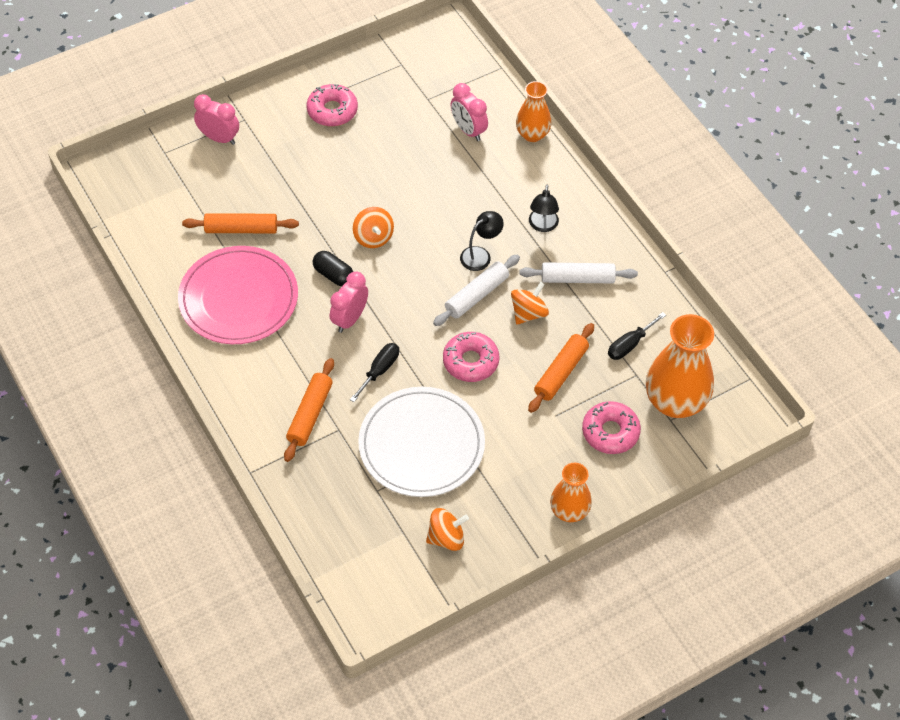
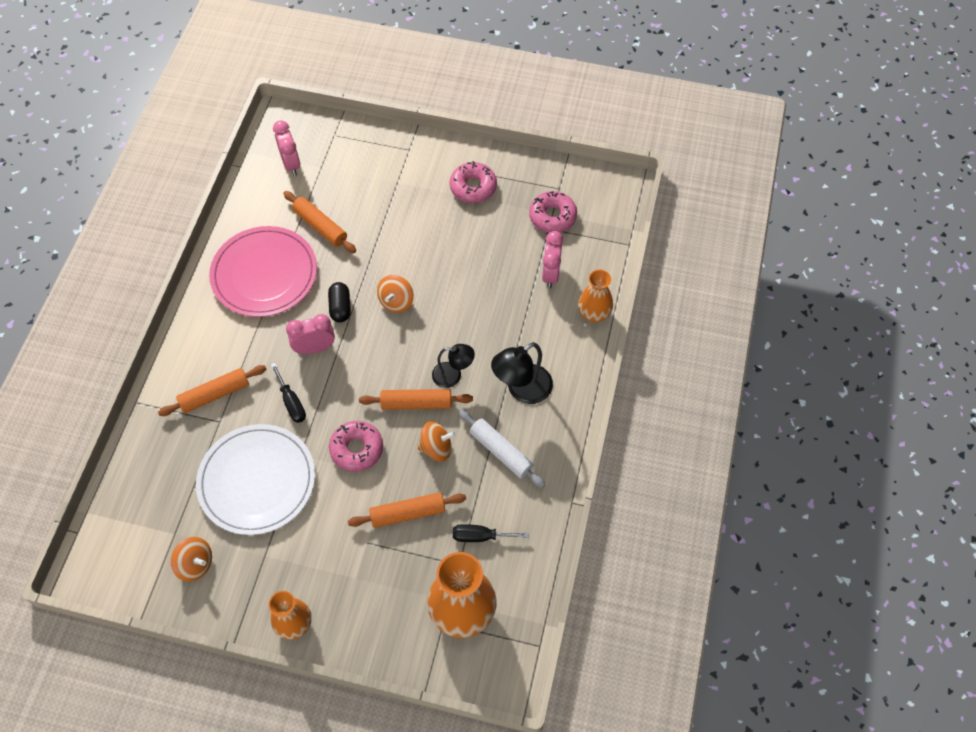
camera: 45 degrees right, 5 degrees up
(219, 138) = (378, 151): pink clock -> pink clock (291, 164)
(379, 370) = (291, 402): black screwdriver -> black screwdriver turned 75 degrees clockwise
(476, 295) = (416, 403): white rolling pin -> orange rolling pin
(542, 226) = (522, 390): black lamp -> black lamp, size x1.53
(610, 432) = (390, 591): pink donut -> pink donut (552, 216)

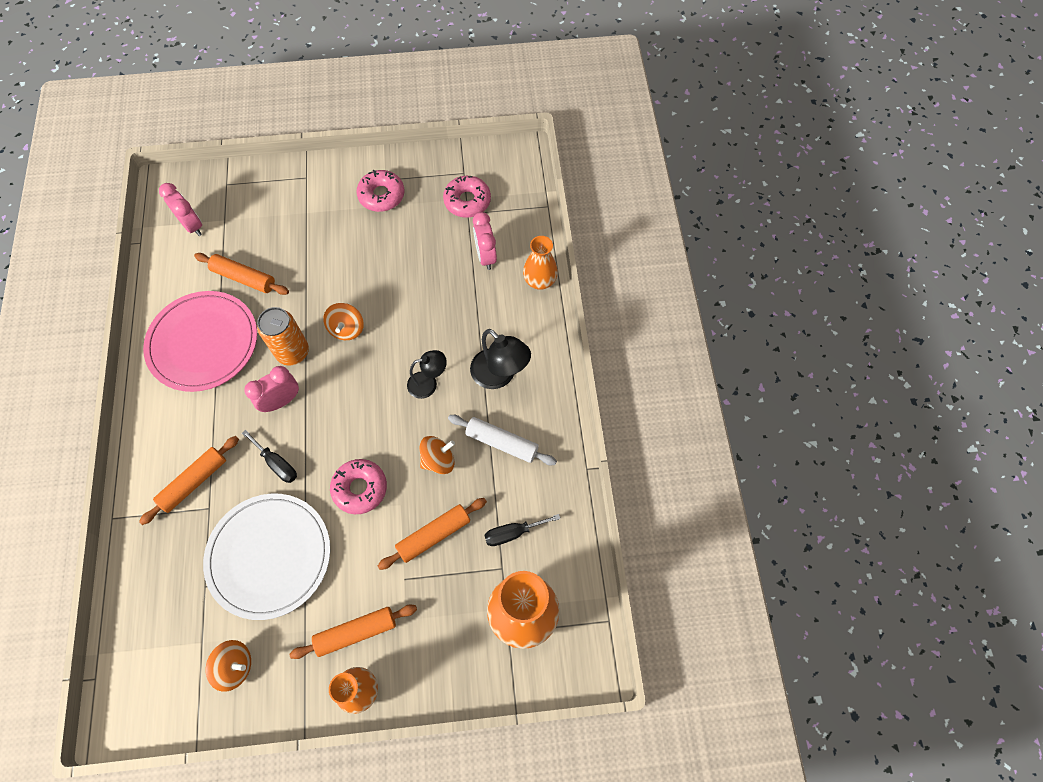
camera: 20 degrees left, 5 degrees up
(340, 307) = (293, 352): black capsule -> orange can
(416, 403) = (402, 422): orange rolling pin -> orange rolling pin (356, 632)
(522, 390) = (499, 376): black lamp -> black lamp turned 75 degrees counterclockwise

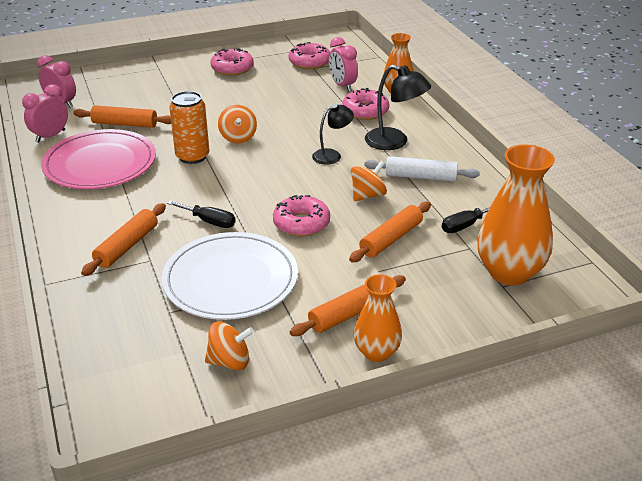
camera: 15 degrees left, 30 degrees down
(281, 401) = (195, 185): pink clock -> pink clock (50, 136)
(491, 311) = (365, 111): none -> pink donut

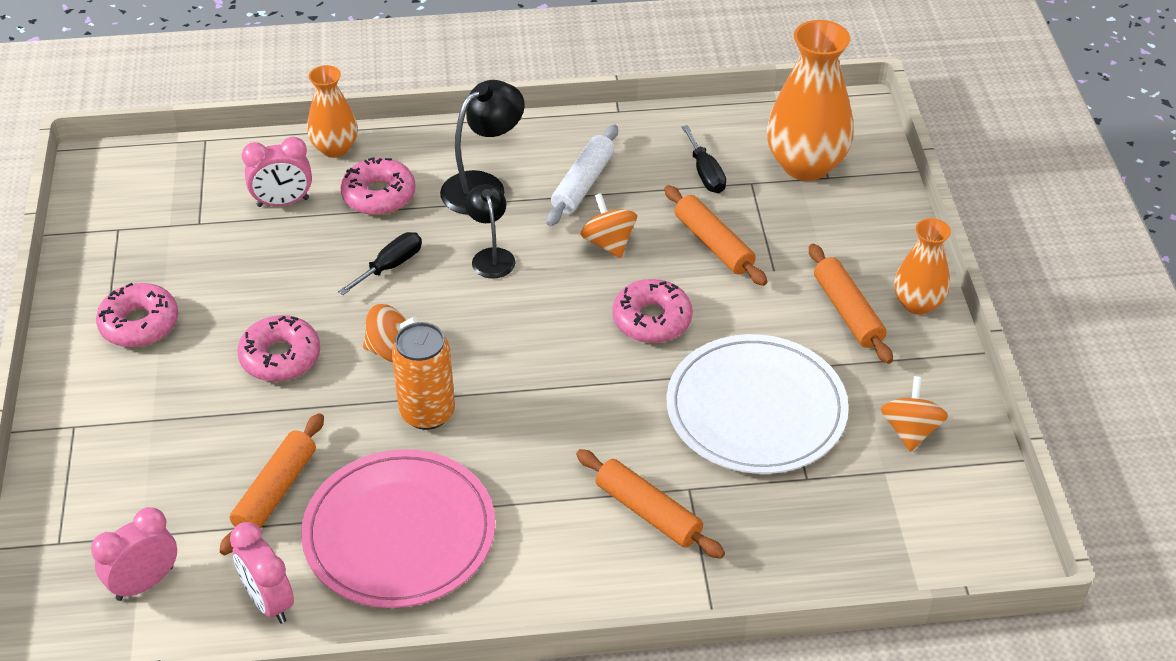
camera: 75 degrees left, 10 degrees up
(209, 221) = (616, 414): black screwdriver -> black screwdriver (390, 266)
(309, 62) = (175, 223): pink donut -> pink donut (280, 357)

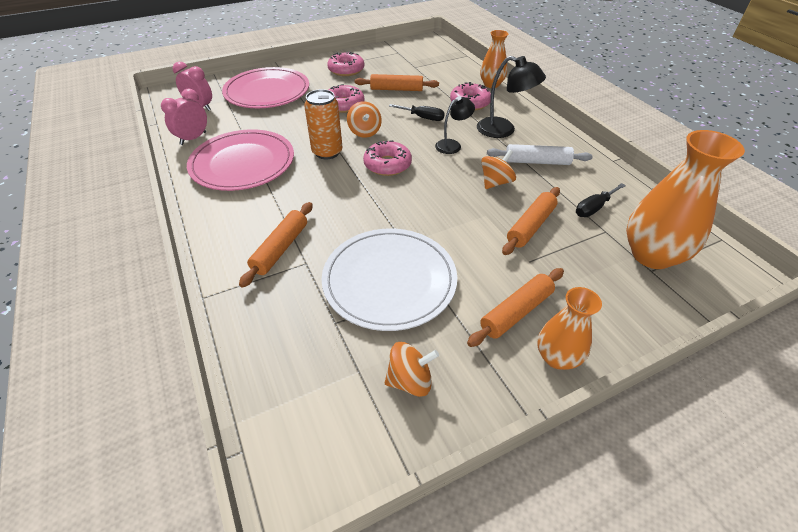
camera: 70 degrees right, 0 degrees up
(149, 464) = (267, 91): none -> pink plate
(275, 491) = (260, 124): orange rolling pin -> orange rolling pin (396, 89)
(283, 202) = (444, 81): pink clock -> none
(652, 320) = (443, 214): pink donut -> pink donut (387, 165)

